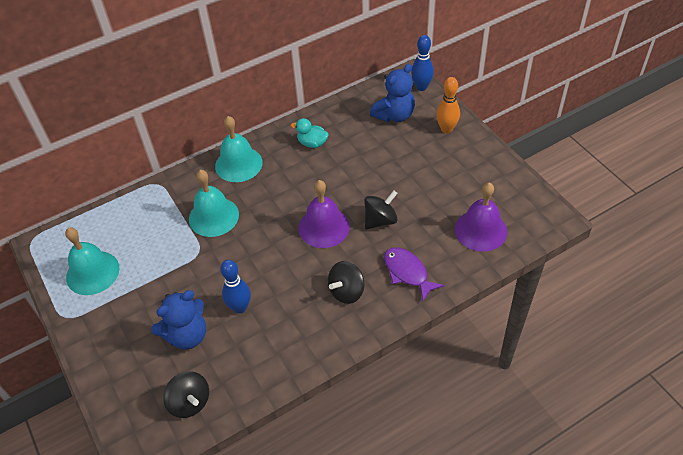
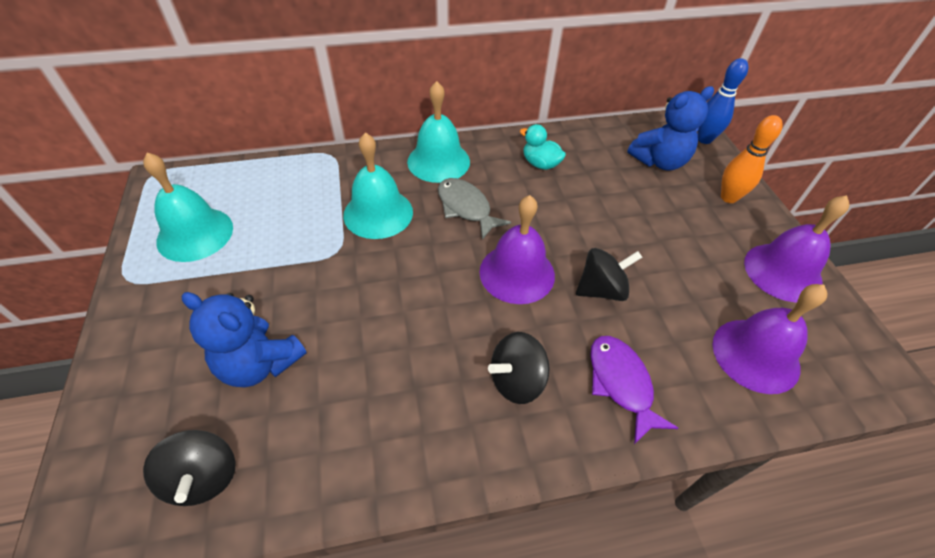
camera: 15 degrees right, 0 degrees up
(187, 335) = (260, 363): blue teddy bear -> blue teddy bear turned 45 degrees clockwise
(240, 307) = (352, 348): blue bowling pin -> none
(273, 193) = (466, 208): none -> grey fish
(489, 172) = (782, 272): none -> purple bell

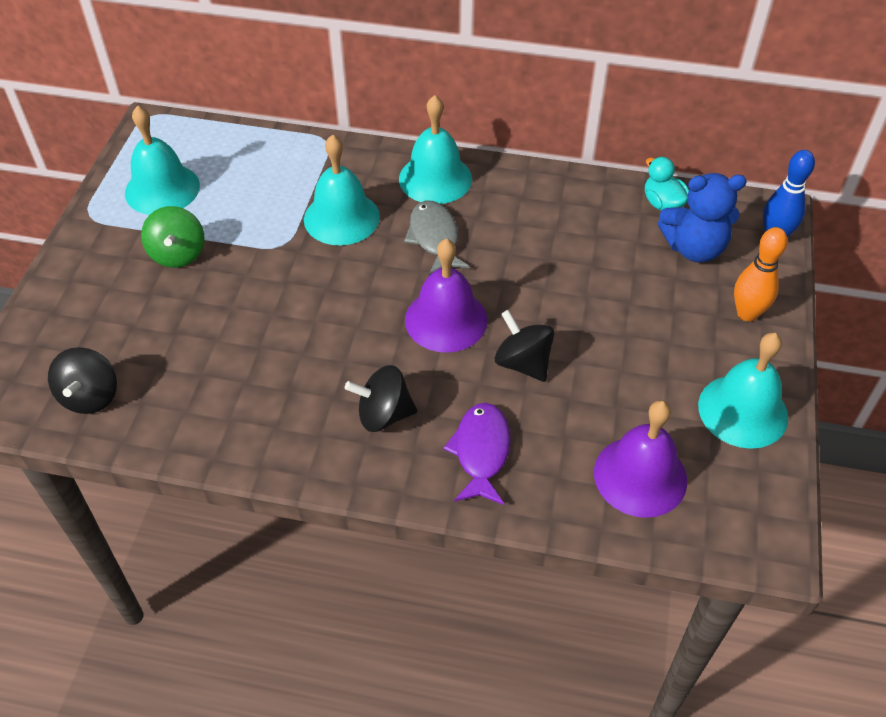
camera: 25 degrees right, 0 degrees up
(238, 290) = (178, 254): none -> green spinning top
(260, 363) = (169, 324): blue teddy bear -> none
(540, 164) = (547, 212): turquoise duck -> turquoise duck (662, 203)
(601, 289) = (523, 363): black spinning top -> black spinning top turned 135 degrees counterclockwise
(782, 272) = (743, 411): purple bell -> turquoise bell

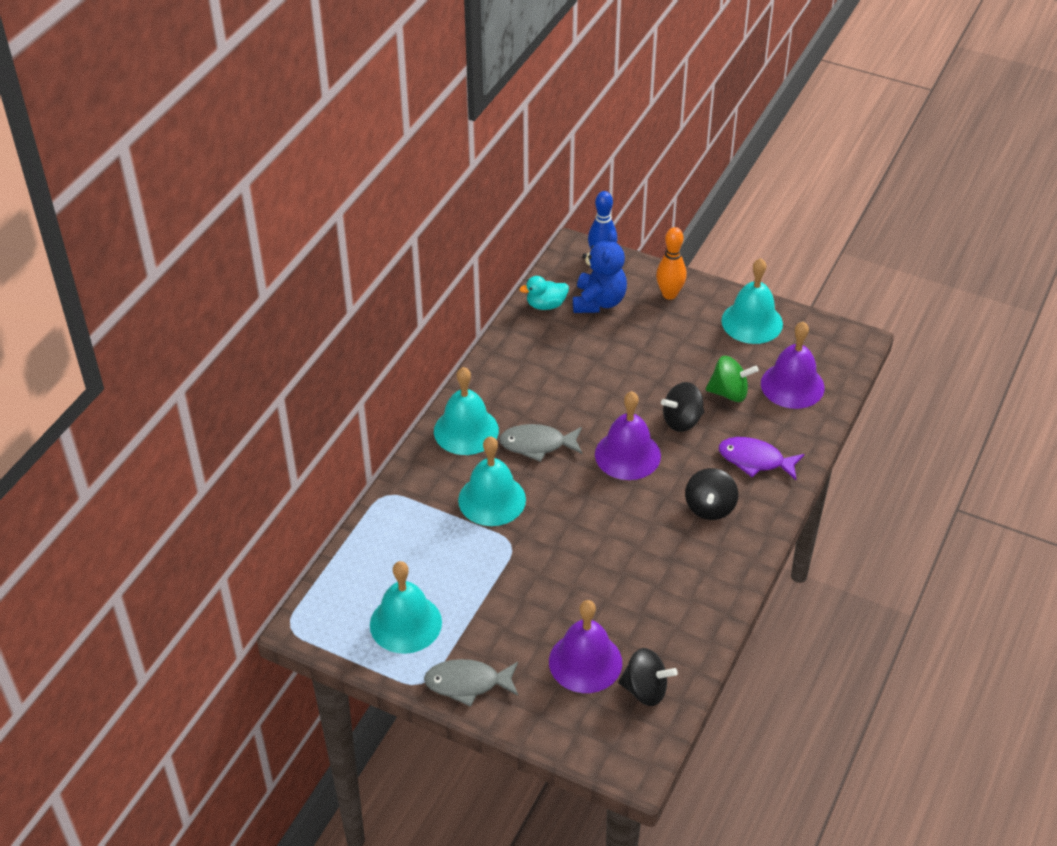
camera: 75 degrees left, 5 degrees down
(90, 248) = (467, 683): none -> grey fish
(126, 336) = (585, 662): none -> purple bell
(178, 254) = (497, 618): green spinning top -> green spinning top (729, 393)

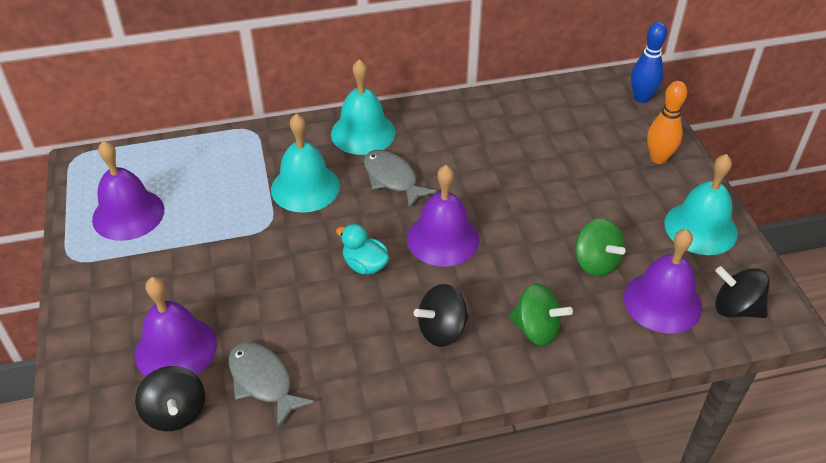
camera: 50 degrees right, 0 degrees up
(405, 623) = (128, 214): turquoise bell -> purple bell
(467, 683) = (92, 286): grey fish -> grey fish (263, 381)
(546, 305) = (548, 98): turquoise duck -> turquoise duck (365, 265)
(599, 302) = (592, 124): blue teddy bear -> none
(682, 421) = (523, 250): black spinning top -> black spinning top (735, 308)
(755, 460) = (536, 329): purple fish -> green spinning top

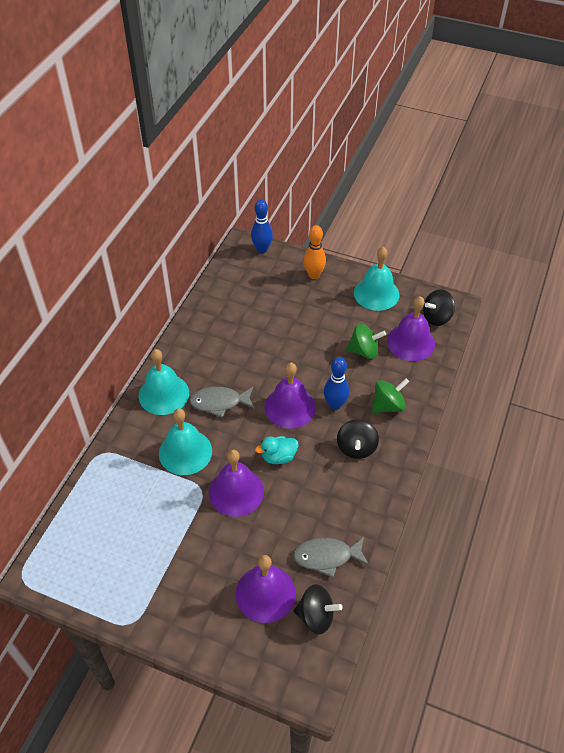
camera: 55 degrees left, 5 degrees up
(128, 214) = (117, 568): purple bell -> purple bell (236, 491)
(486, 277) = (335, 405): none -> blue bowling pin

